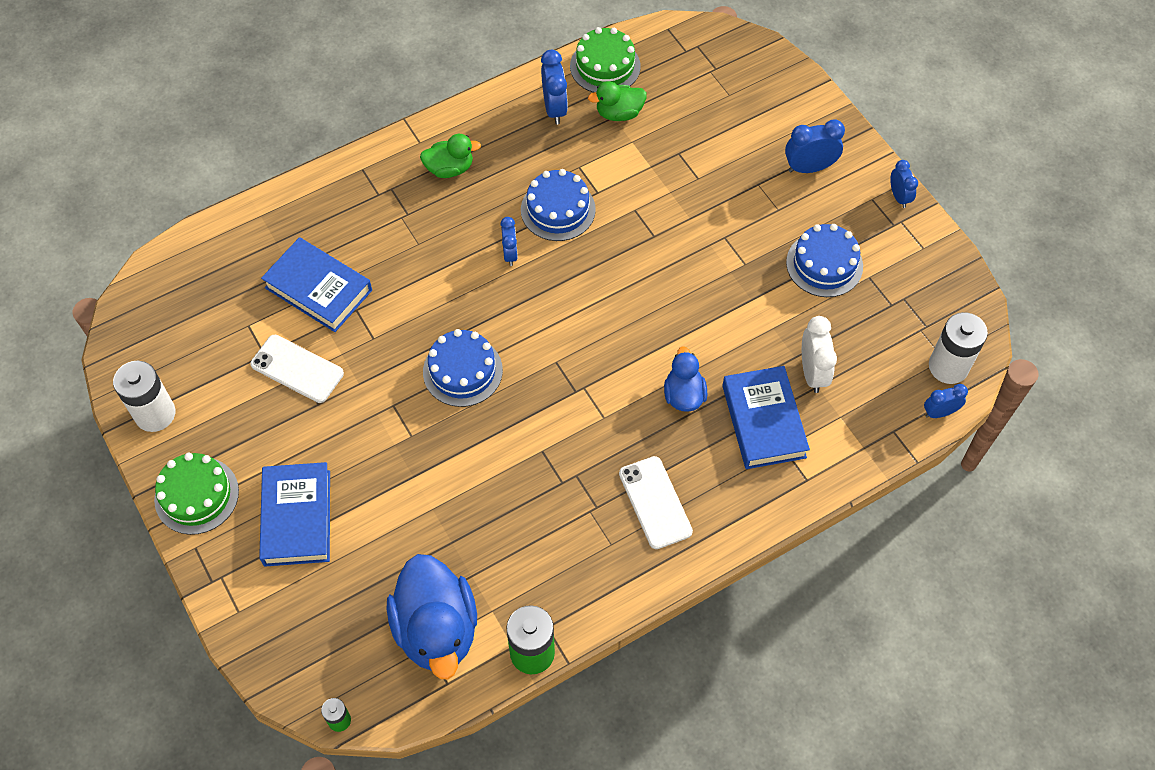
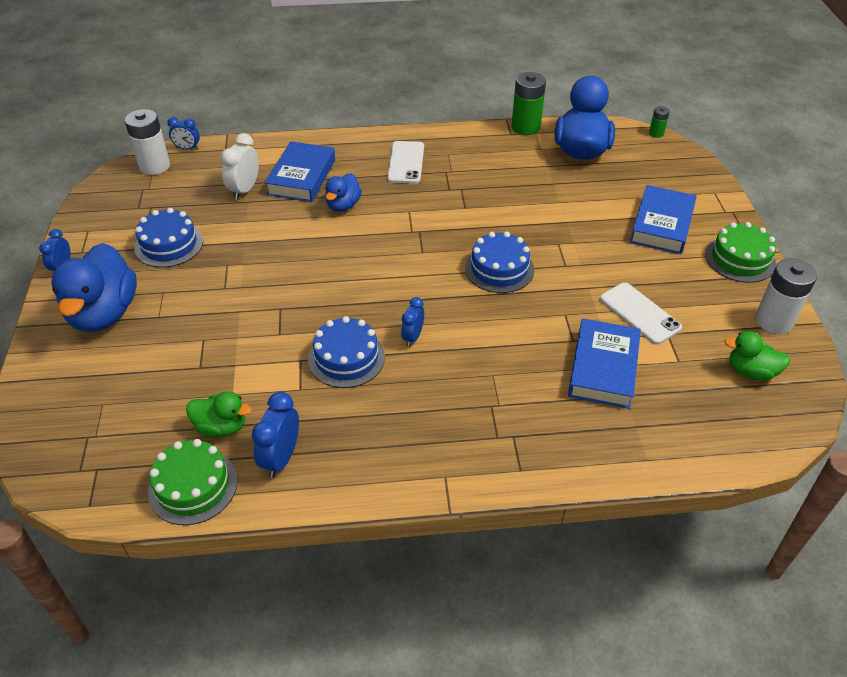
camera: 155 degrees left, 15 degrees down
(318, 289) = (603, 368): blue book -> blue book turned 45 degrees clockwise
(450, 168) = (427, 435): green duck -> green duck (751, 371)
(809, 168) = (104, 313): blue clock -> blue duck

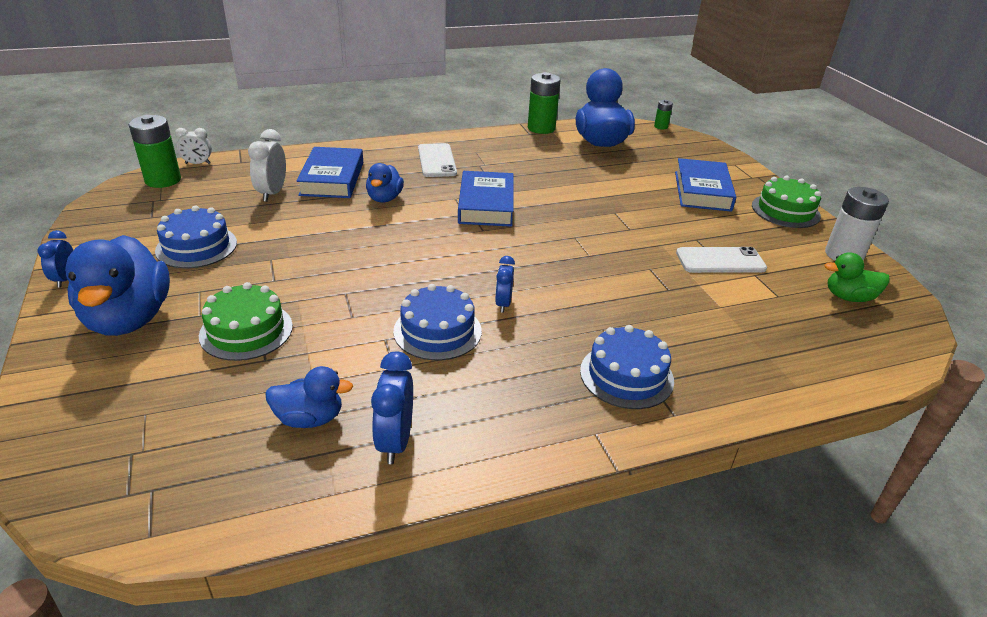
camera: 15 degrees left, 10 degrees down
(154, 166) = (163, 180): white battery -> green battery
(187, 148) = (197, 163): blue clock -> white clock
(193, 486) = (290, 490): green cake -> green cake (246, 331)
(221, 427) = (309, 418): green duck -> blue duck
(499, 269) = (567, 237): blue cake -> blue cake (626, 375)
(603, 368) = (711, 310): blue book -> blue book (486, 205)
(639, 313) = (720, 261): white phone -> white phone turned 45 degrees counterclockwise

